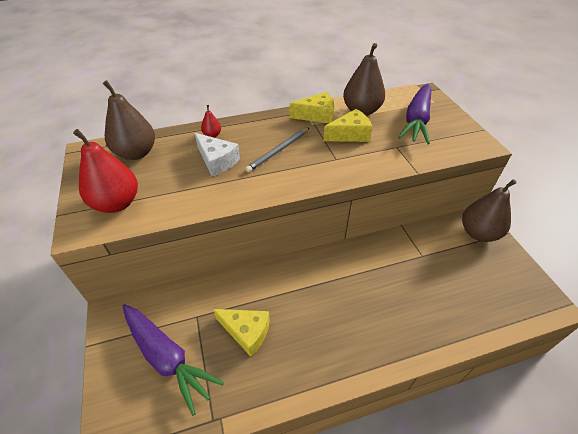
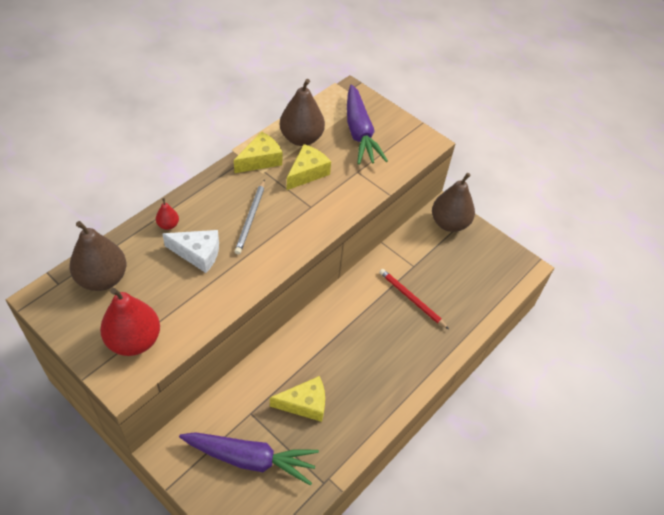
camera: 35 degrees left, 5 degrees up
(404, 284) = (412, 299): none -> red pencil

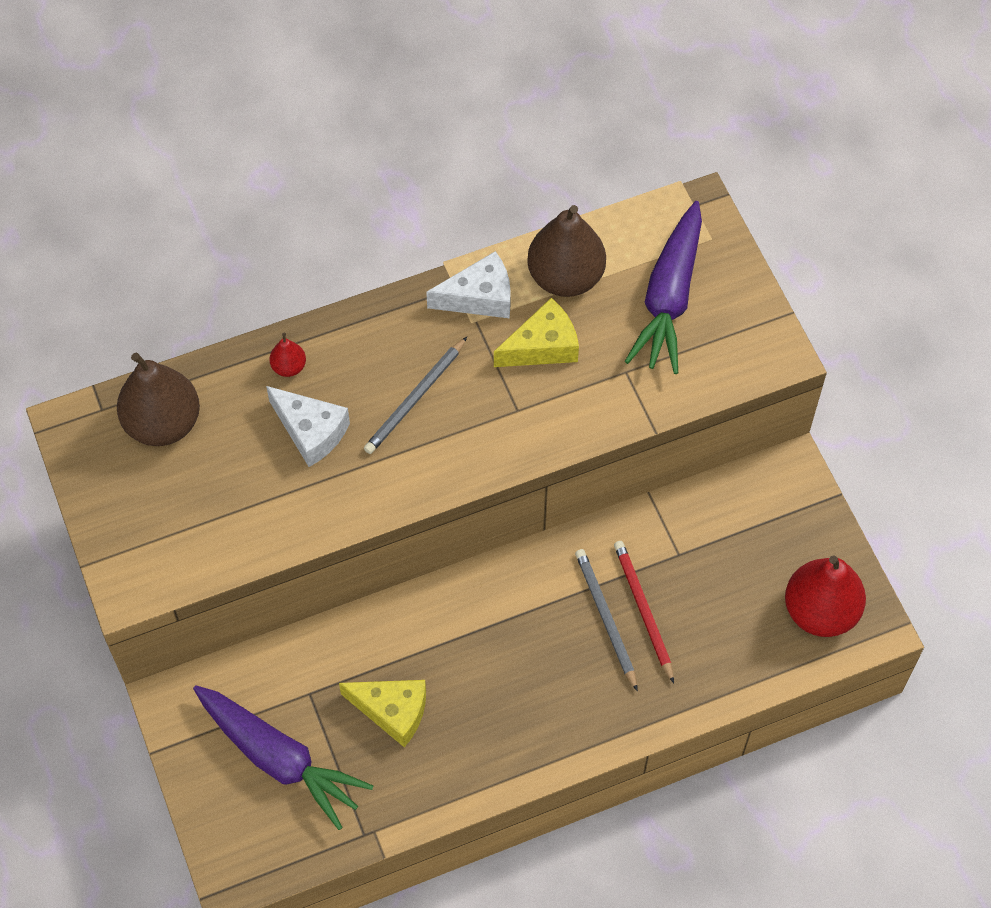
camera: 30 degrees right, 10 degrees up
(134, 340) = (168, 536): red pear -> red pear (820, 611)
(260, 160) = (479, 297): yellow cheese -> white cheese
(395, 310) = (606, 619): none -> grey pencil
(449, 223) = (785, 499): brown pear -> none

